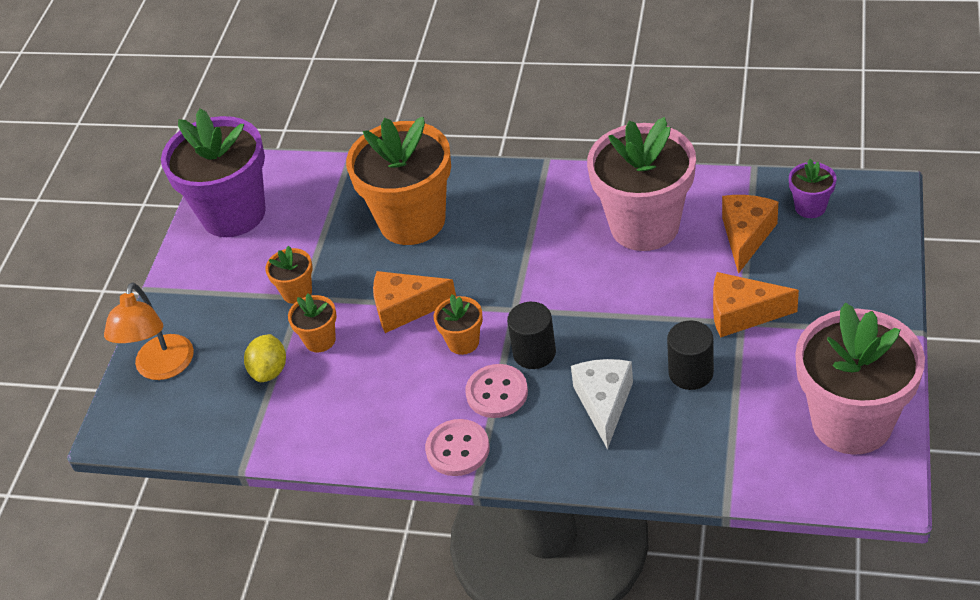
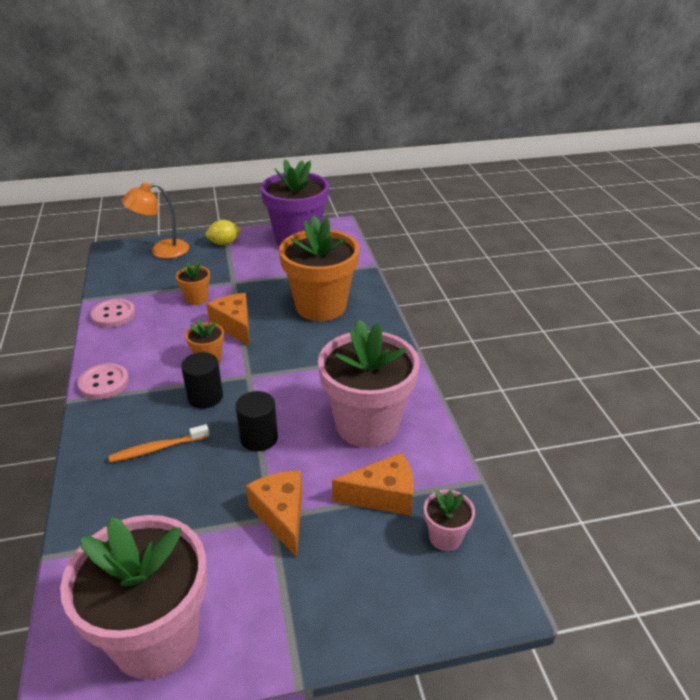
camera: 60 degrees right, 10 degrees down
(269, 371) = (166, 287): yellow lemon -> yellow lemon (224, 243)
(297, 292) = (237, 279): orange flower pot -> none
(497, 393) = (161, 388): pink button -> pink button (113, 314)
(604, 404) = (157, 449): white cheese -> orange toothbrush
(691, 373) = (201, 495): black cylinder -> black cylinder (259, 438)
(810, 207) = (445, 537): purple flower pot -> pink flower pot

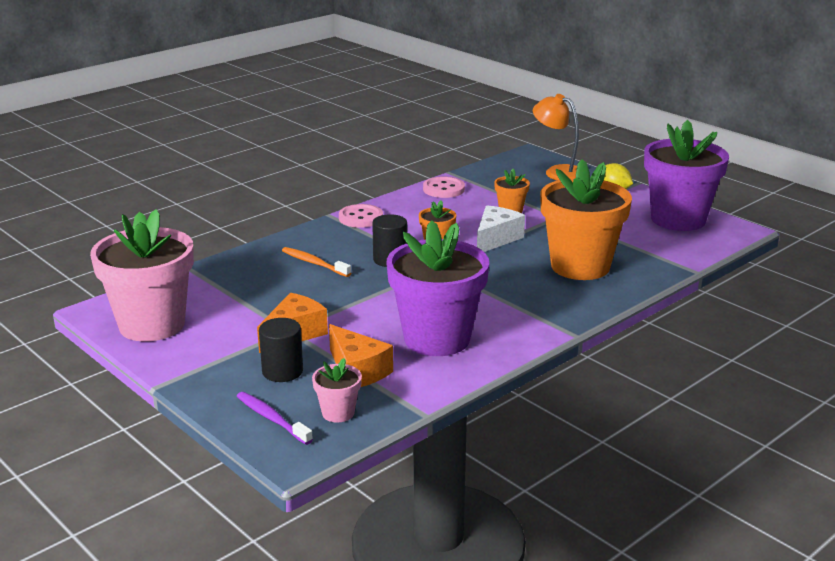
camera: 60 degrees right, 10 degrees down
(234, 326) = (496, 239): orange cheese -> white cheese
(259, 438) = (367, 297): black cylinder -> black cylinder (282, 371)
(367, 425) = (437, 339): pink flower pot -> purple flower pot
(427, 592) = (272, 419): none -> purple toothbrush

